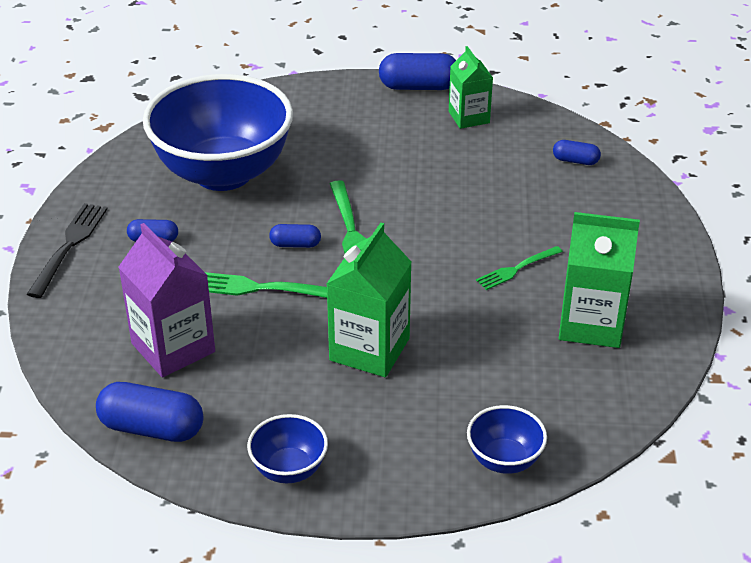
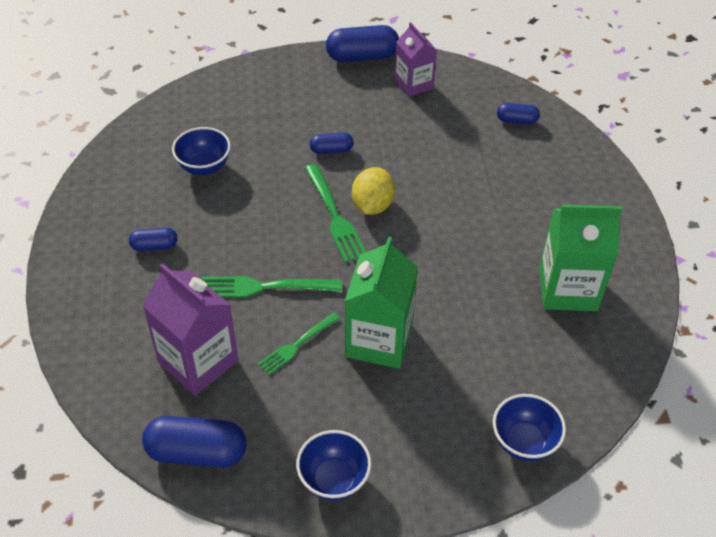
camera: 10 degrees left, 10 degrees up
(69, 246) = (76, 262): black fork -> none
(223, 173) = (204, 167): blue bowl -> blue bowl, size x0.43
(295, 244) = (287, 236): blue capsule -> blue capsule (331, 150)
(394, 225) = (372, 205): none -> yellow lemon
(469, 117) = (413, 84): green carton -> purple carton
(517, 269) = (491, 239): green fork -> green fork (297, 345)

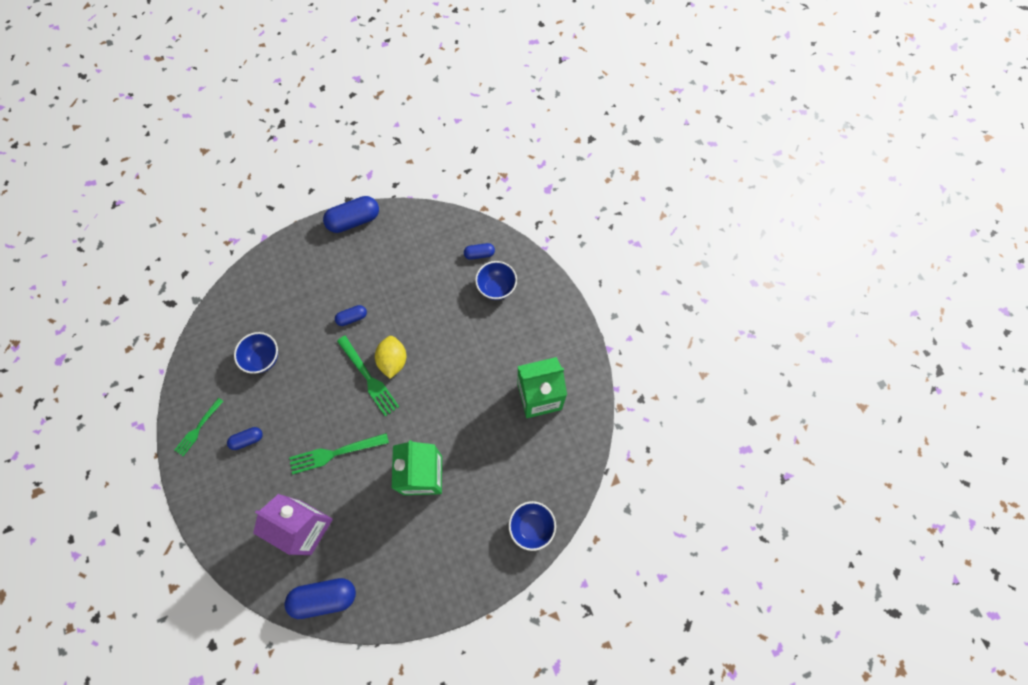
camera: 15 degrees left, 20 degrees up
(297, 345) = (369, 494): green fork -> green fork (198, 428)
(334, 479) = (418, 590): blue bowl -> blue bowl (496, 288)
(413, 84) = (398, 238): purple carton -> none

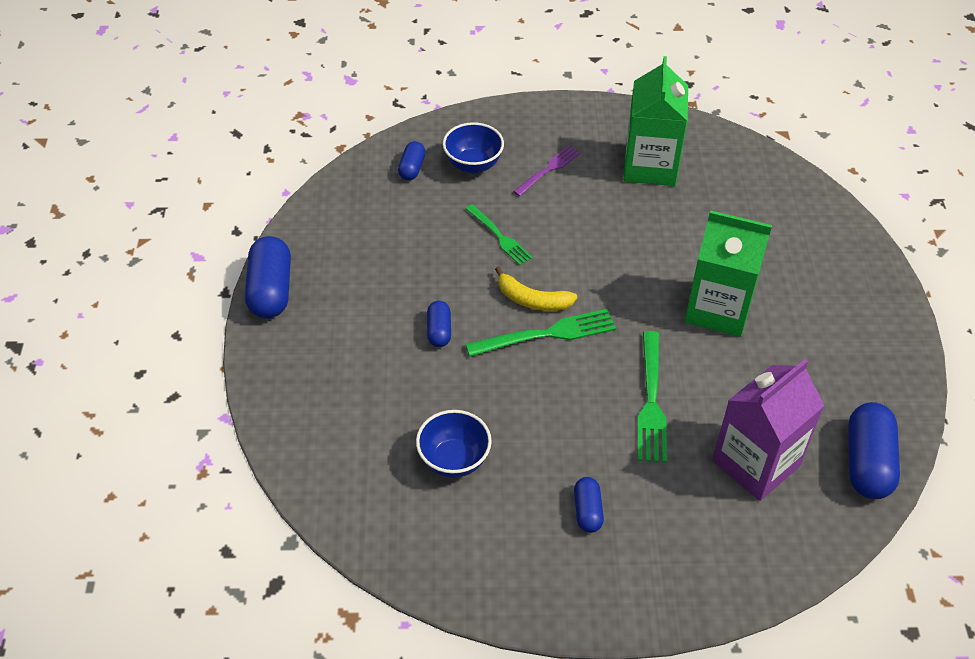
camera: 70 degrees left, 20 degrees down
(198, 428) = (540, 580): green fork -> green fork (499, 236)
(393, 361) = (532, 300): yellow lemon -> yellow banana
(510, 333) = (548, 170): none -> purple fork
(531, 526) = (822, 220): blue bowl -> none

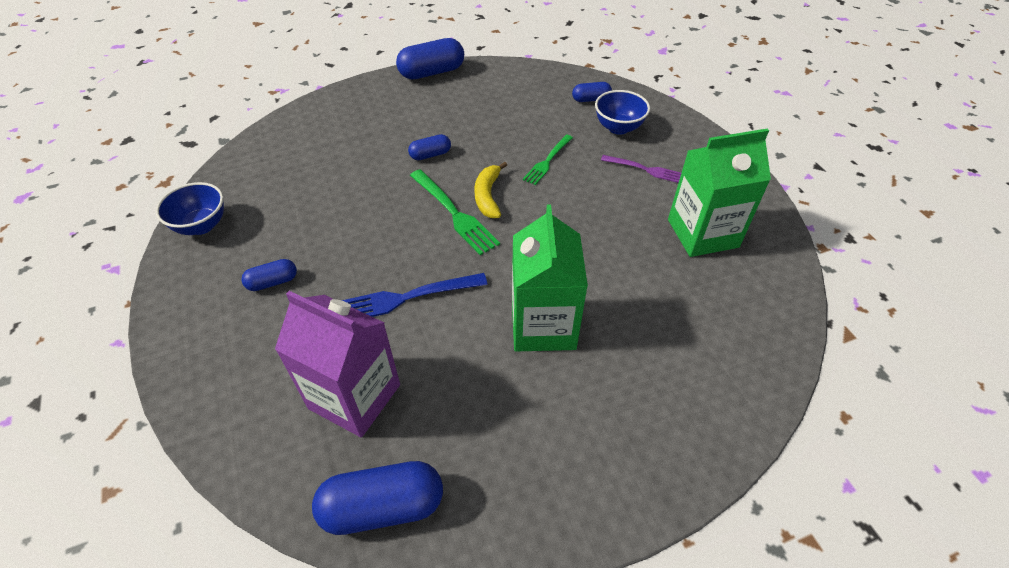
camera: 70 degrees right, 0 degrees up
(454, 460) = (306, 194): blue bowl -> blue bowl (201, 225)
(651, 401) = (405, 298): green fork -> blue fork

